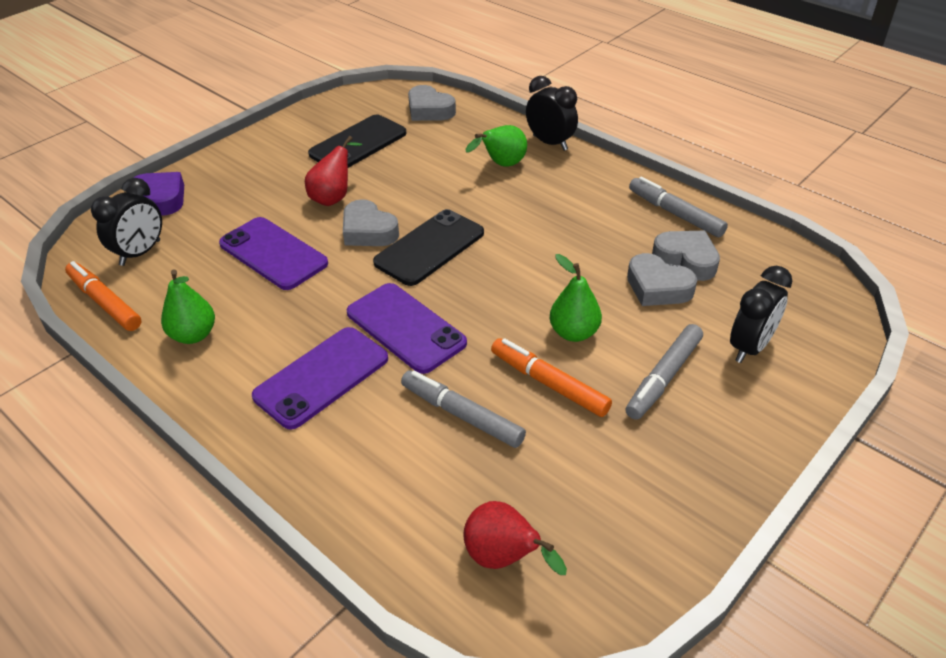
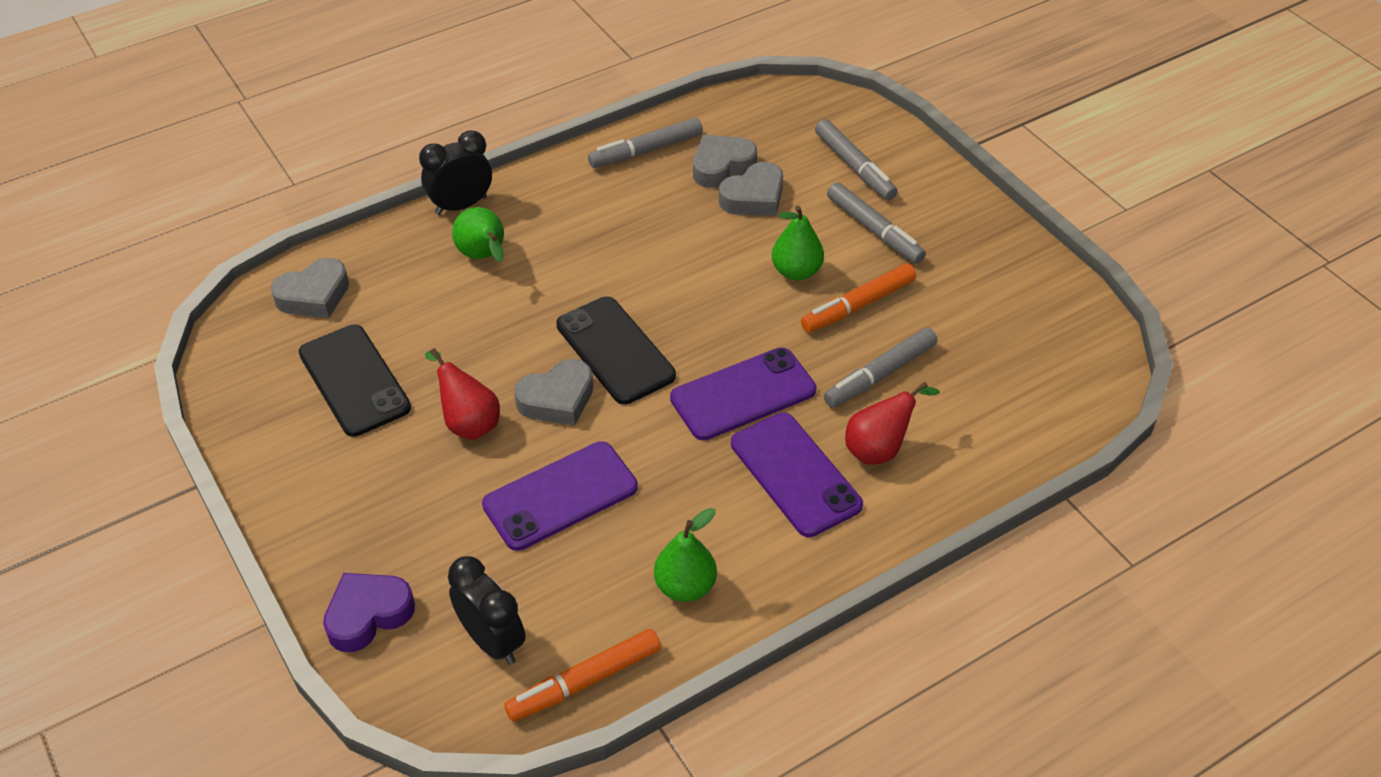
camera: 75 degrees left, 5 degrees up
(504, 558) = (1045, 381): red pear -> red pear (879, 449)
(750, 347) = (854, 167): black clock -> grey marker

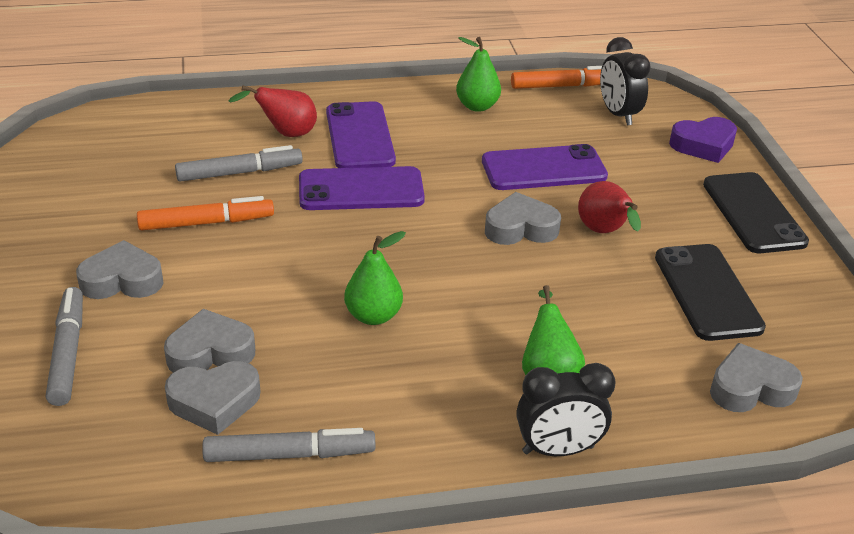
camera: 160 degrees left, 10 degrees down
(615, 350) = (451, 249): black phone -> black phone (753, 213)
(796, 271) = (234, 266): green pear -> green pear (373, 316)
(874, 230) = (122, 280): grey marker -> grey heart

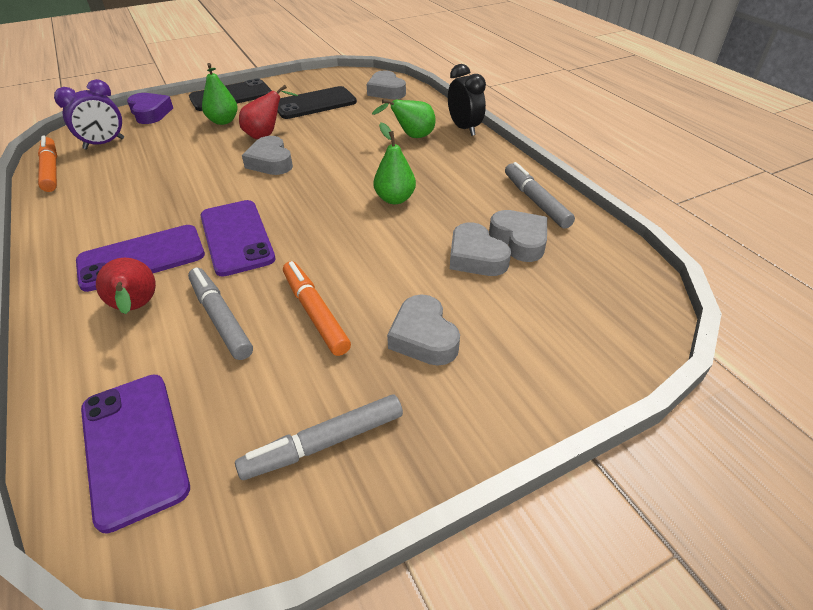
camera: 105 degrees left, 5 degrees up
(68, 352) = (530, 332): grey marker -> grey marker (324, 443)
(477, 106) = (84, 205): green pear -> green pear (223, 121)
(543, 169) = (189, 163): purple phone -> purple phone (133, 447)
(618, 114) = (104, 144): black clock -> purple clock

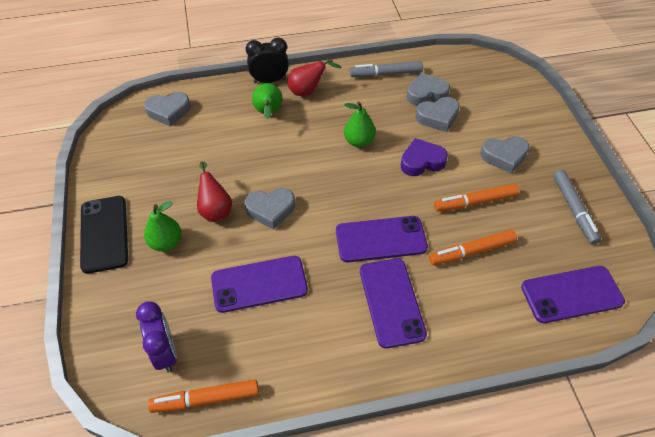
camera: 75 degrees left, 10 degrees up
(136, 308) = (452, 301): red pear -> red pear (308, 91)
(150, 113) = (106, 311): purple heart -> purple heart (422, 161)
(173, 172) = (259, 284): none -> purple phone
(221, 318) = (471, 251): grey marker -> orange marker
(315, 104) = (166, 166): black phone -> none

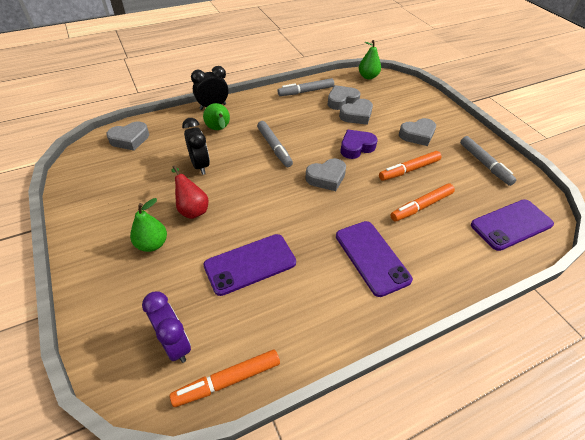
camera: 15 degrees left, 5 degrees down
(104, 234) = (88, 247): black phone -> none
(236, 157) = (200, 165): none -> black clock
(270, 210) = (242, 202): grey heart -> grey heart (326, 178)
(308, 91) = (247, 110): red pear -> none
(325, 147) = (274, 147): none -> grey marker
(359, 141) = (301, 140): green pear -> green pear (368, 77)
(381, 239) = (344, 209): purple phone -> none

